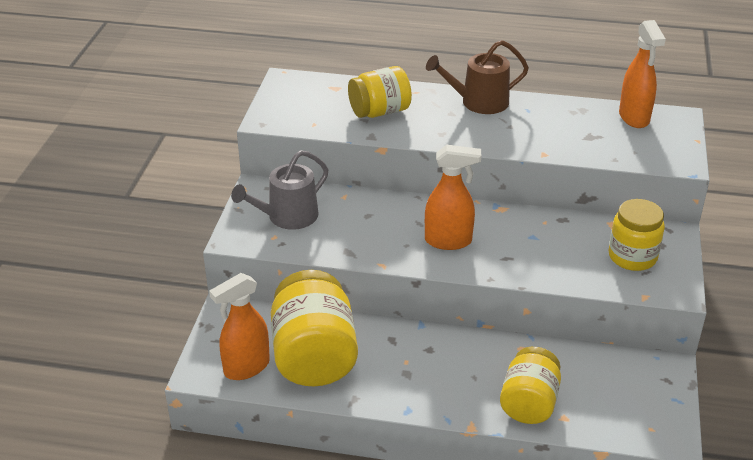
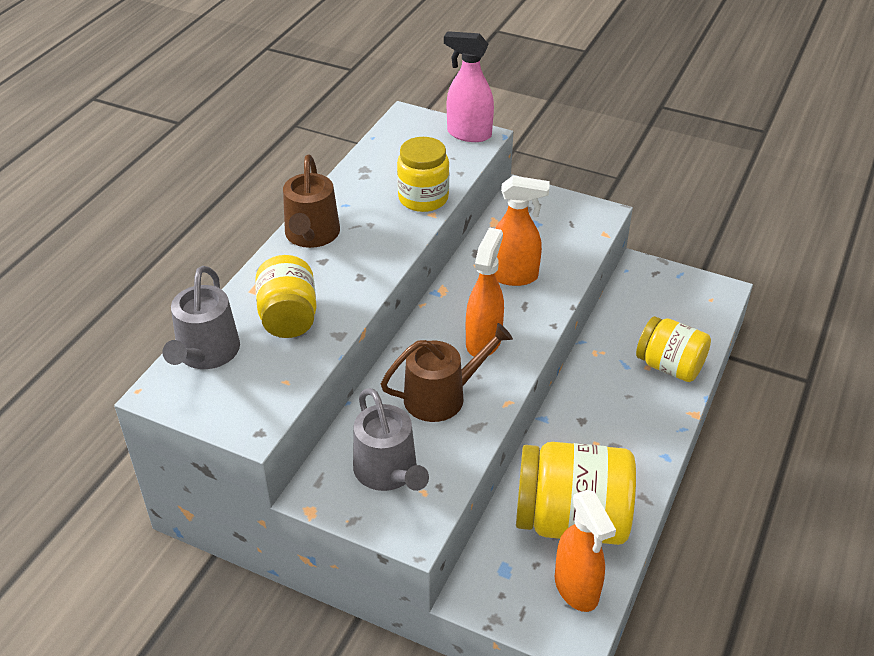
camera: 75 degrees left, 5 degrees up
(328, 87) = (206, 353): none -> grey watering can
(374, 229) = (442, 396): none -> brown watering can
(632, 257) = (547, 225): yellow jar -> yellow jar (423, 198)
(634, 118) = (395, 142): orange spray bottle -> orange spray bottle (514, 276)
(679, 154) = (468, 134): none -> pink spray bottle

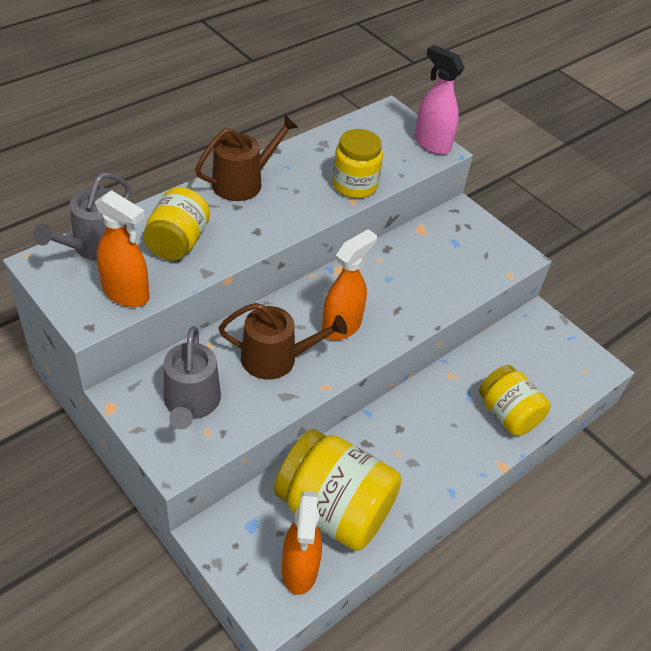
camera: 20 degrees right, 5 degrees up
(311, 235) = (243, 182): brown watering can -> brown watering can turned 150 degrees counterclockwise
(514, 276) = (405, 281): orange spray bottle -> orange spray bottle (126, 294)

